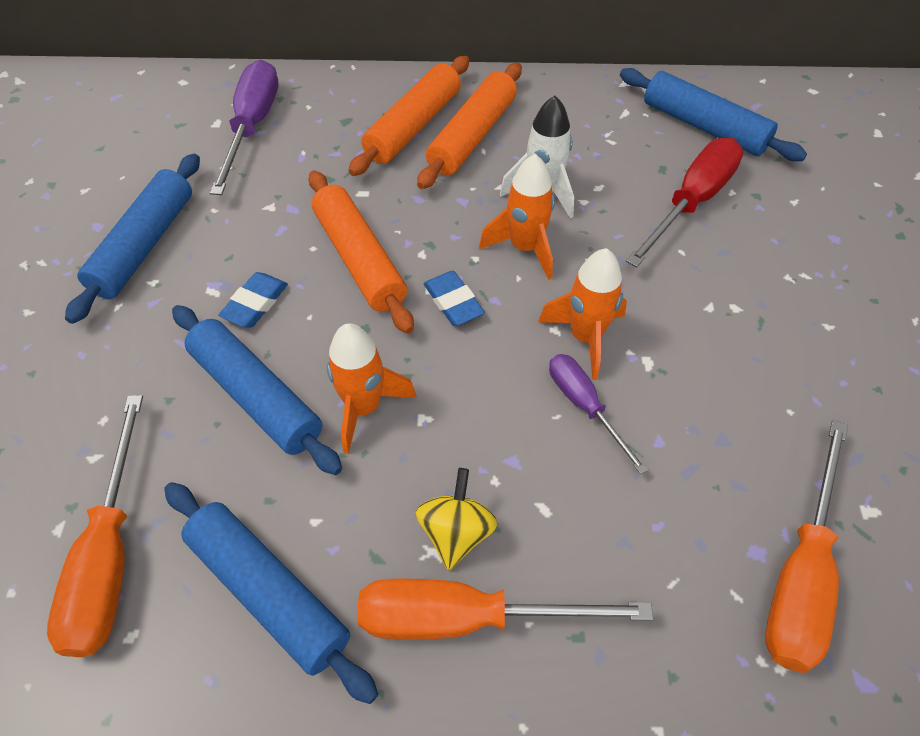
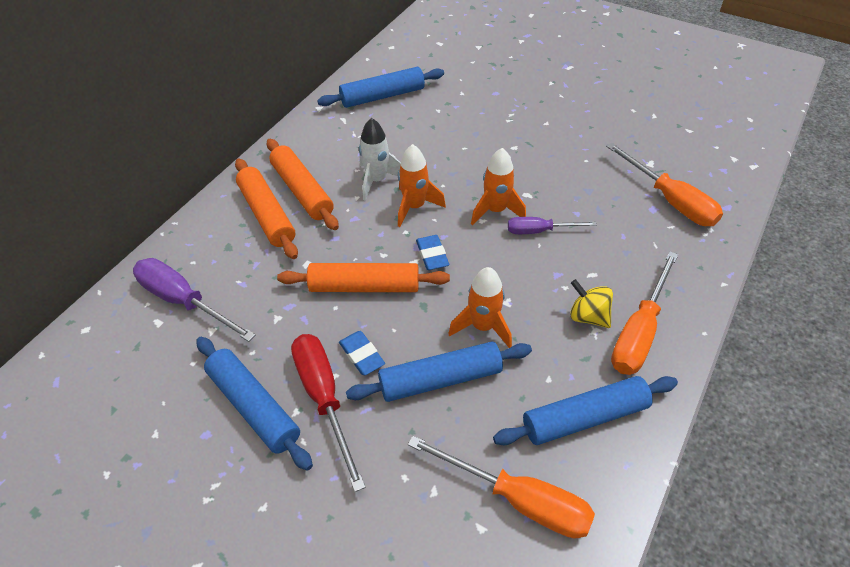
camera: 60 degrees left, 5 degrees down
(453, 302) = (432, 255): blue eraser -> blue eraser turned 75 degrees clockwise
(691, 202) = (433, 127): red screwdriver -> red screwdriver (324, 398)

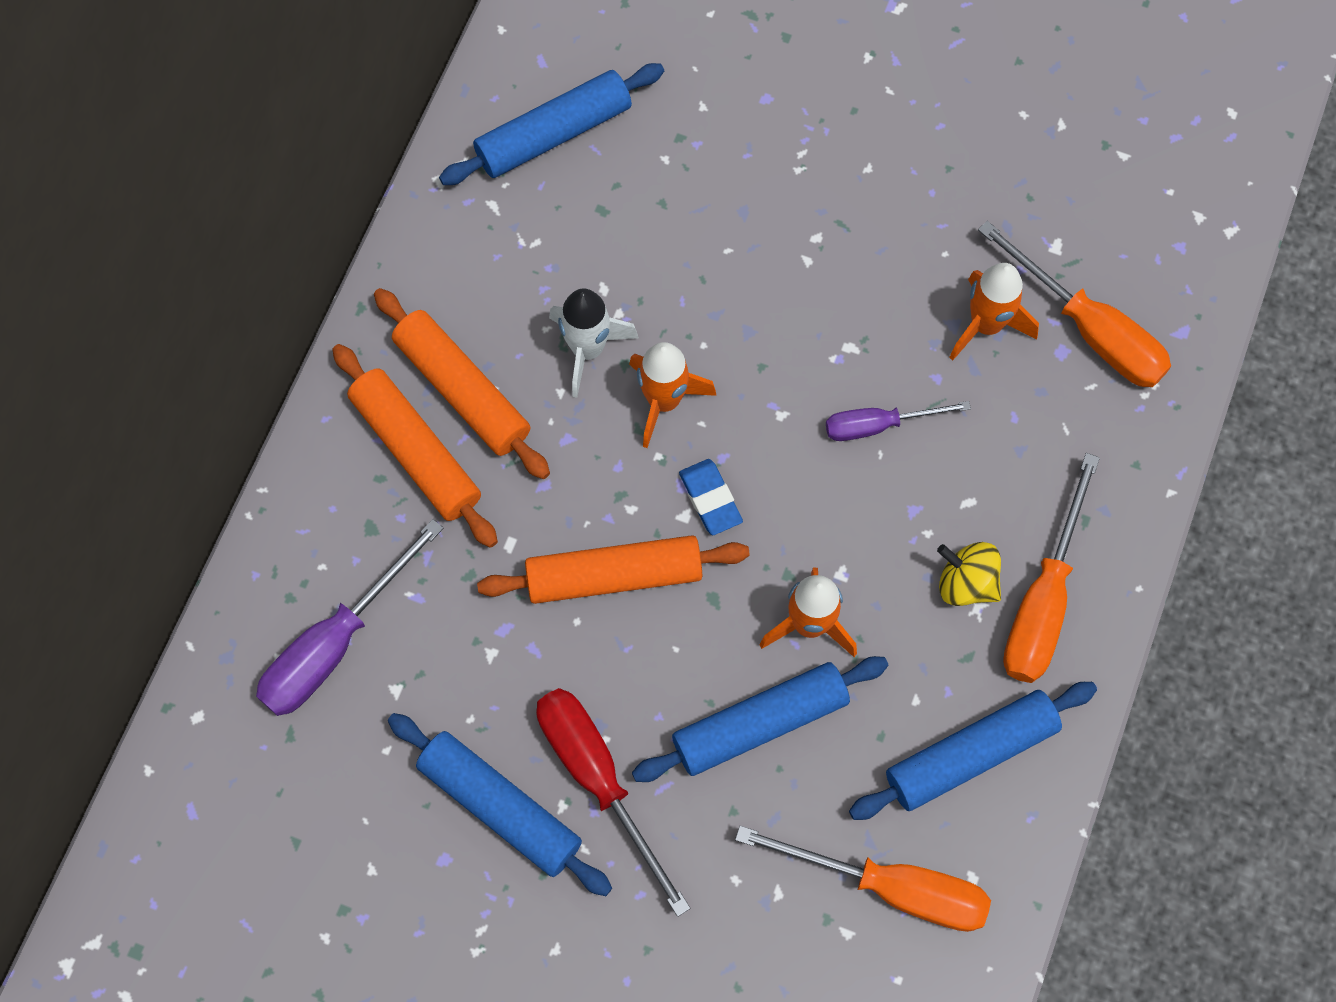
camera: 10 degrees left, 20 degrees up
(184, 301) = (334, 643): purple screwdriver -> purple screwdriver turned 75 degrees counterclockwise
(362, 355) = (636, 700): blue eraser -> none
(496, 211) = (802, 391): orange rocket -> orange rocket (986, 325)

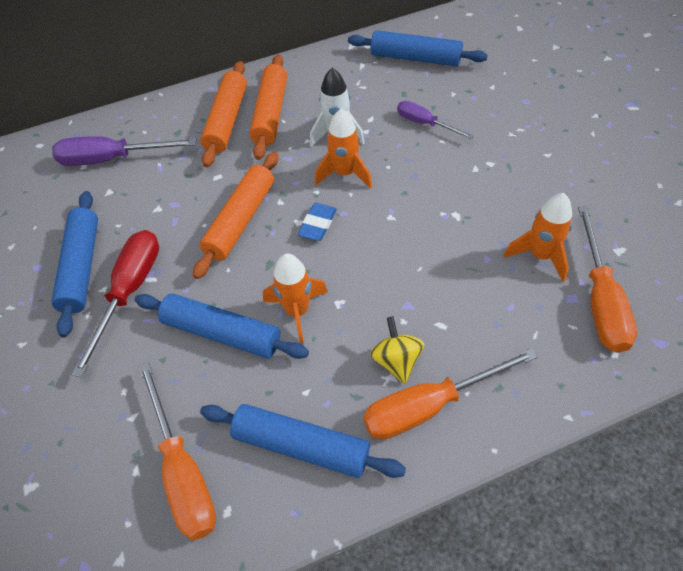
camera: 50 degrees right, 15 degrees down
(614, 575) = (241, 220): orange rolling pin -> orange rolling pin turned 75 degrees clockwise
(878, 425) = (433, 255): purple screwdriver -> purple screwdriver (425, 123)

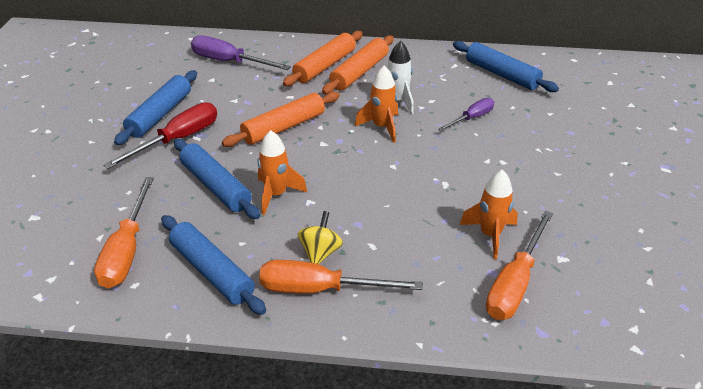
camera: 25 degrees right, 15 degrees down
(317, 224) = (335, 150): blue eraser -> none
(425, 123) = (472, 118): purple screwdriver -> purple screwdriver turned 75 degrees clockwise

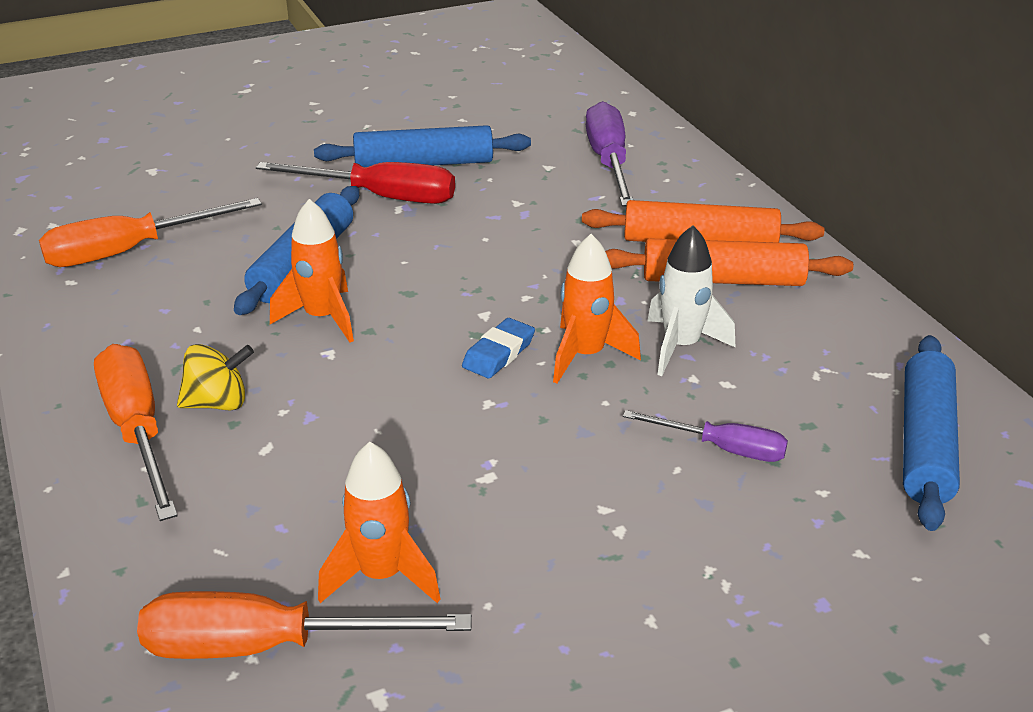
camera: 60 degrees right, 5 degrees down
(212, 271) = (125, 327): blue rolling pin -> none
(283, 127) = (490, 266): orange rolling pin -> none
(358, 150) = (499, 353): none -> blue eraser

